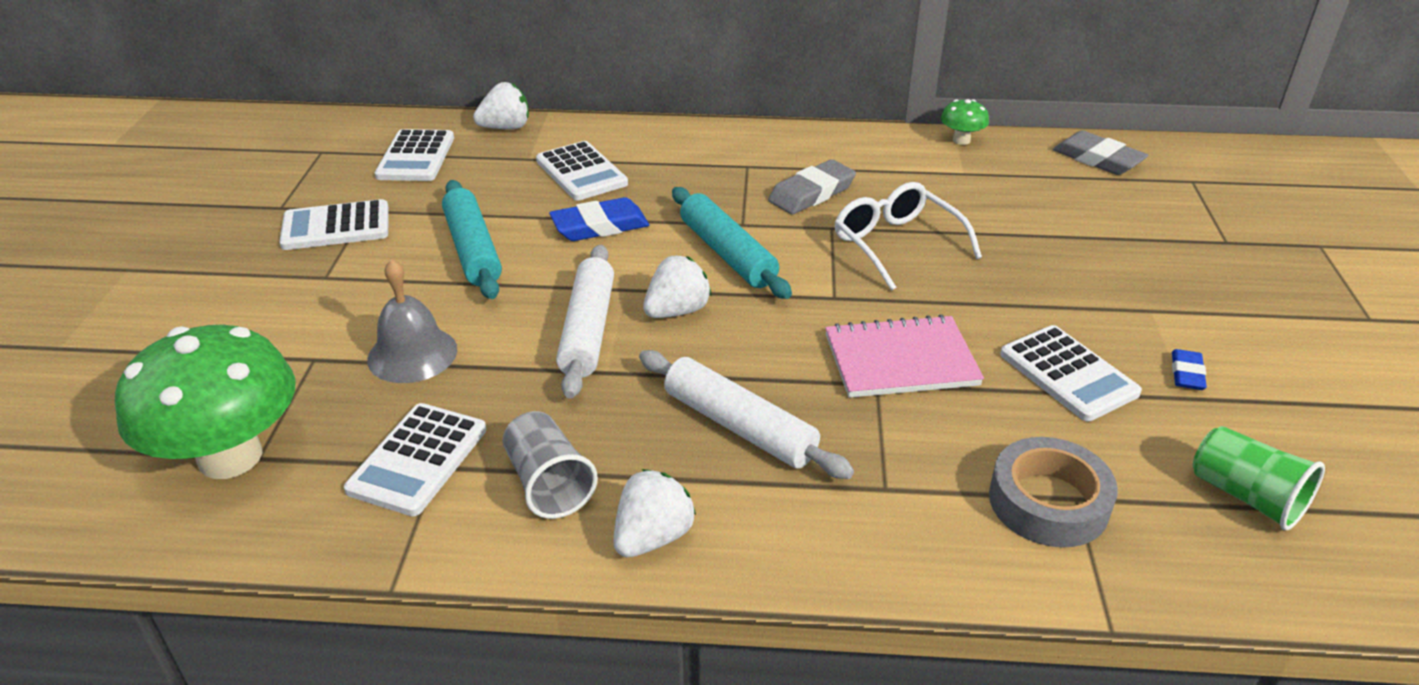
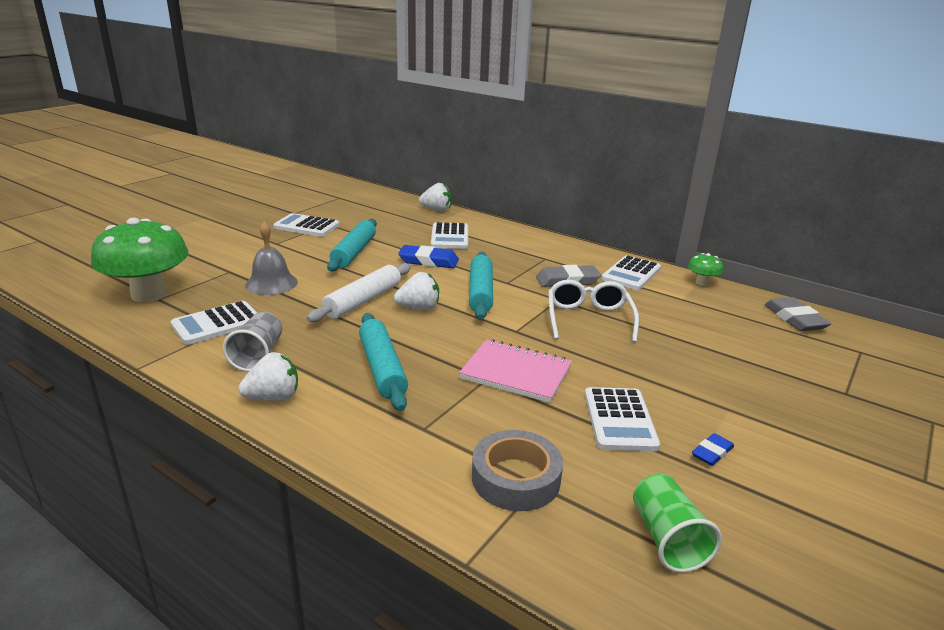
camera: 30 degrees right, 10 degrees down
(416, 157) = (378, 210): white calculator -> white calculator (631, 274)
(739, 427) = (382, 368): white rolling pin -> turquoise rolling pin

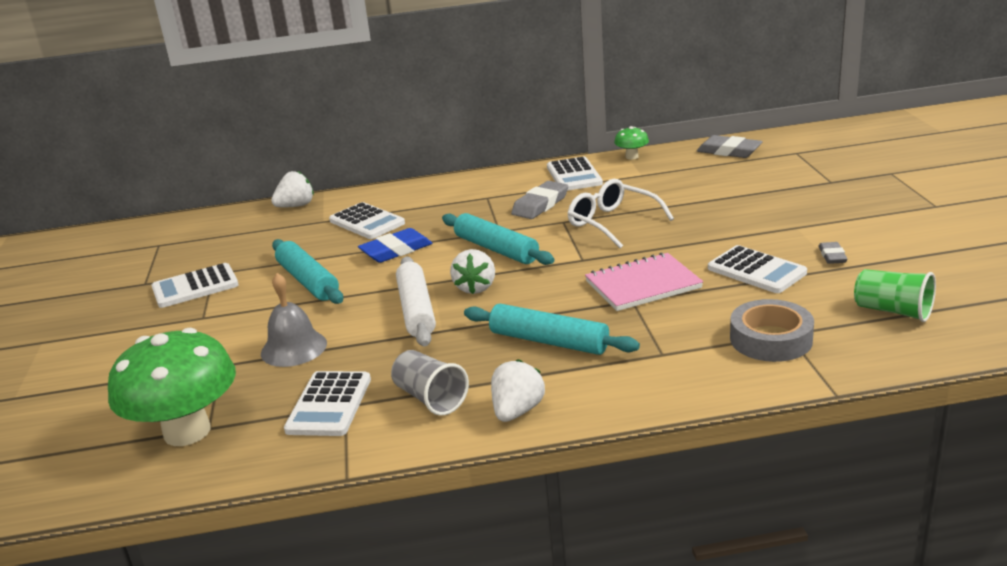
camera: 40 degrees left, 0 degrees up
(419, 308) = (475, 287): white strawberry -> white strawberry turned 150 degrees clockwise
(712, 452) = (832, 256): blue eraser -> grey eraser

